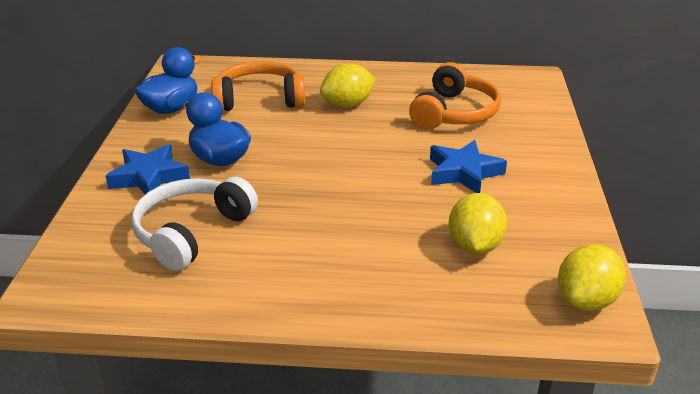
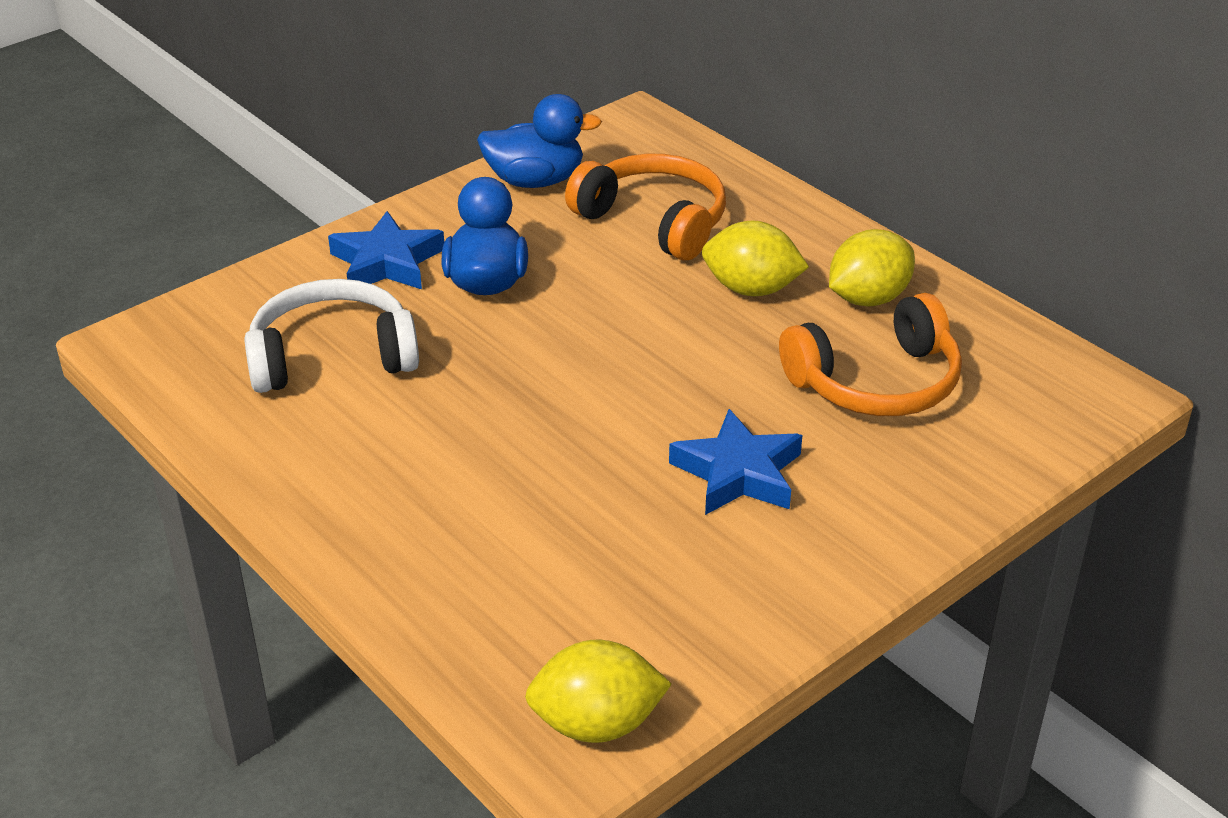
camera: 45 degrees right, 5 degrees up
(474, 246) = (586, 572): yellow lemon -> yellow lemon (868, 298)

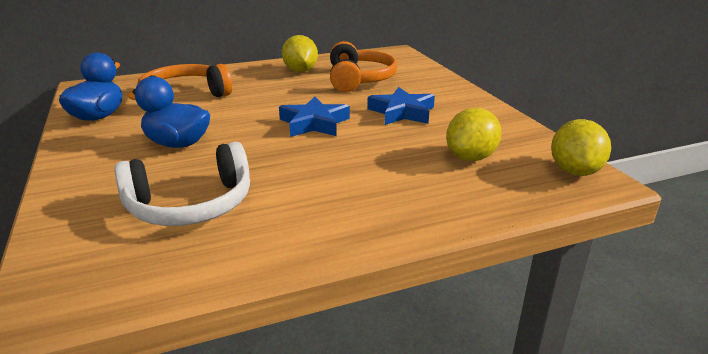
camera: 70 degrees left, 10 degrees down
(332, 356) = (191, 205): white headphones -> white headphones turned 120 degrees counterclockwise
(387, 262) = (110, 171): blue star -> blue star (314, 123)
(751, 289) = (268, 88): yellow lemon -> yellow lemon (471, 157)

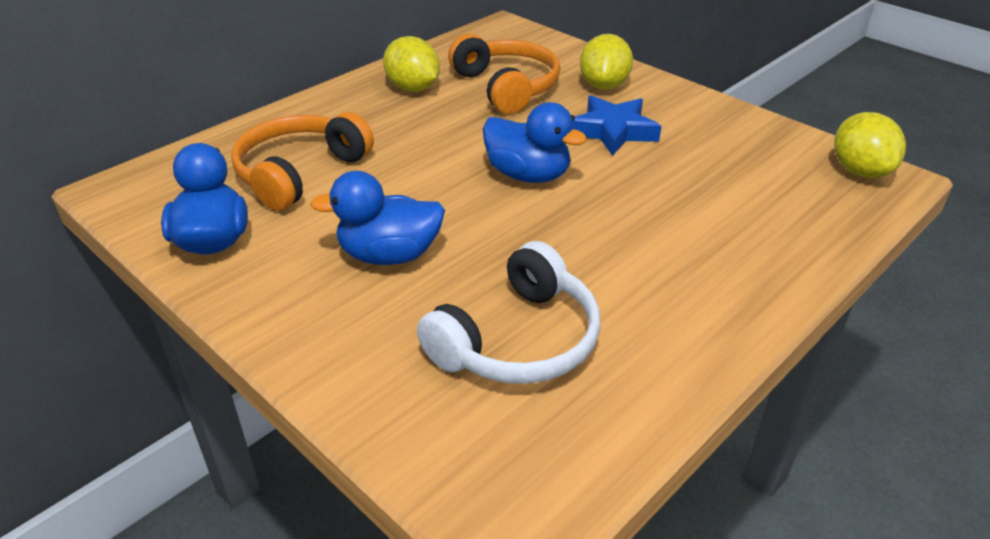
camera: 25 degrees left, 10 degrees up
(314, 123) = (528, 175): blue star -> blue duck
(471, 157) = (749, 180): yellow lemon -> yellow lemon (604, 86)

